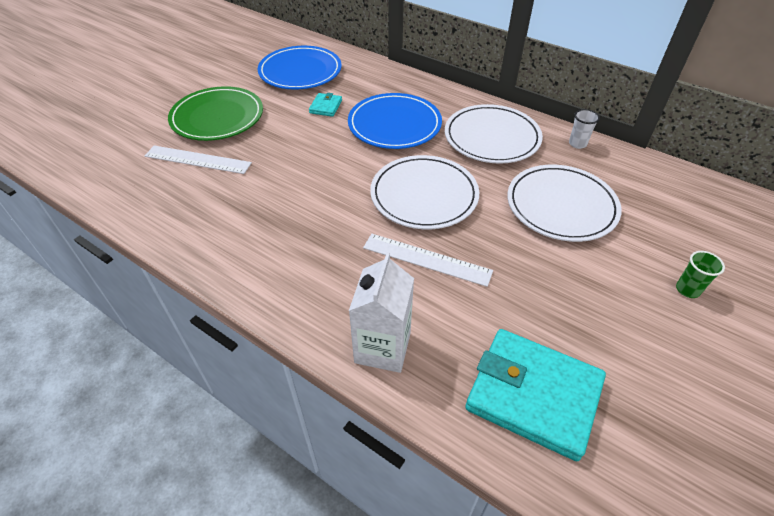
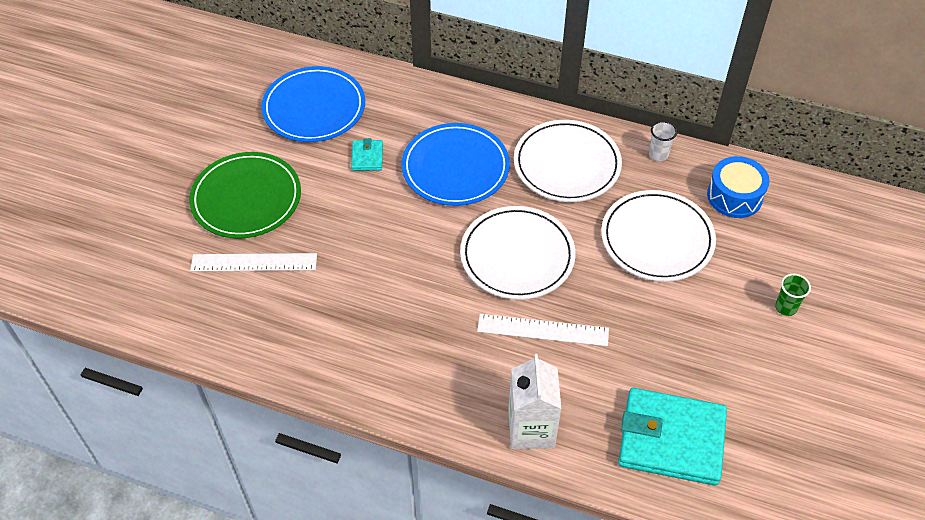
camera: 15 degrees left, 5 degrees up
(645, 186) = (734, 196): none -> blue drum

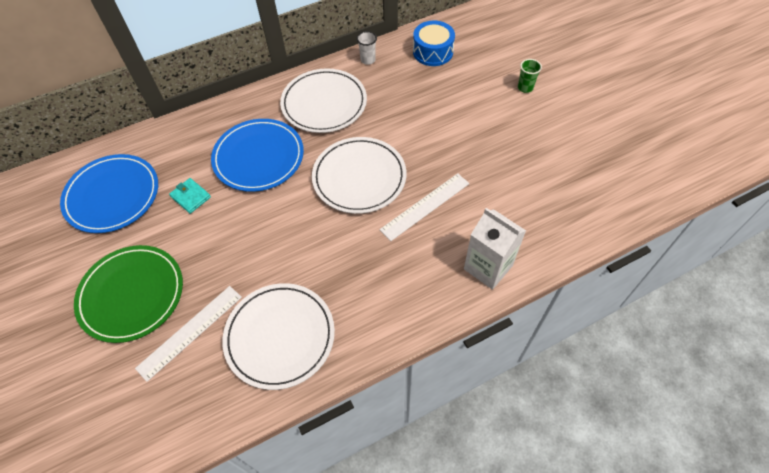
camera: 45 degrees left, 5 degrees up
(657, 239) = (422, 105): white plate -> white plate (280, 336)
(671, 439) = (559, 203): turquoise wallet -> none

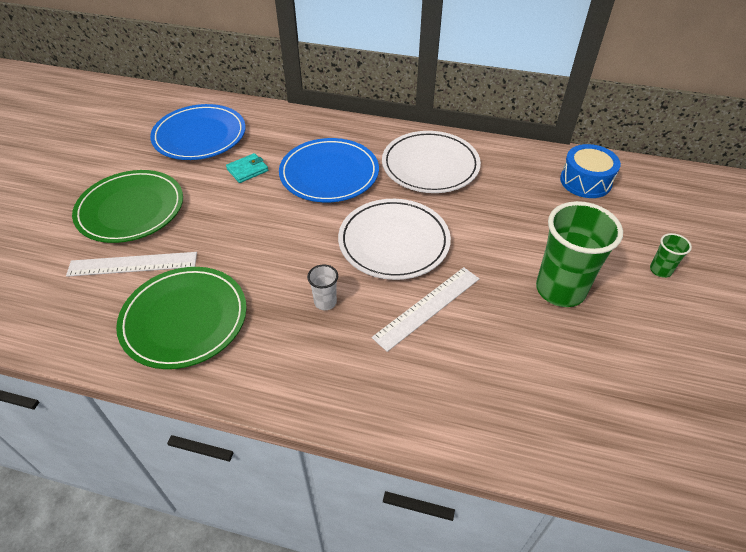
camera: 40 degrees right, 10 degrees down
(190, 197) = (247, 170): turquoise wallet -> turquoise wallet turned 60 degrees clockwise
(280, 336) = (184, 319): white plate -> green plate
(368, 60) = (510, 154): white cup -> white cup (325, 302)
(425, 206) = (427, 307): white ruler -> white ruler turned 45 degrees counterclockwise
(486, 139) = (560, 290): none -> green cup
(488, 267) = (428, 409): white carton -> none

